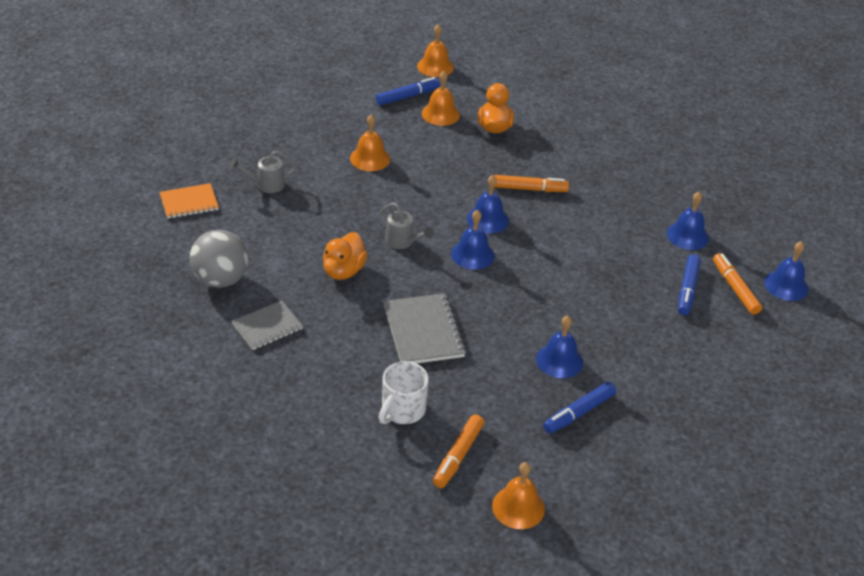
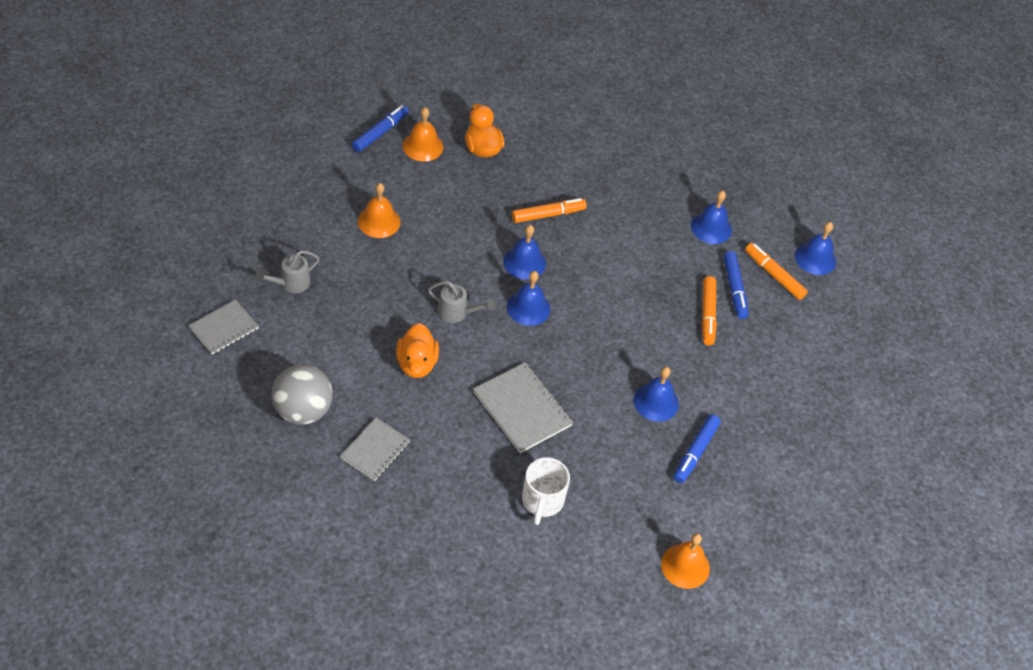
camera: 25 degrees left, 10 degrees up
(189, 203) = (224, 328): orange notebook -> grey notebook
(435, 66) = (390, 86): orange bell -> none
(458, 456) = (612, 532): orange marker -> orange marker (707, 314)

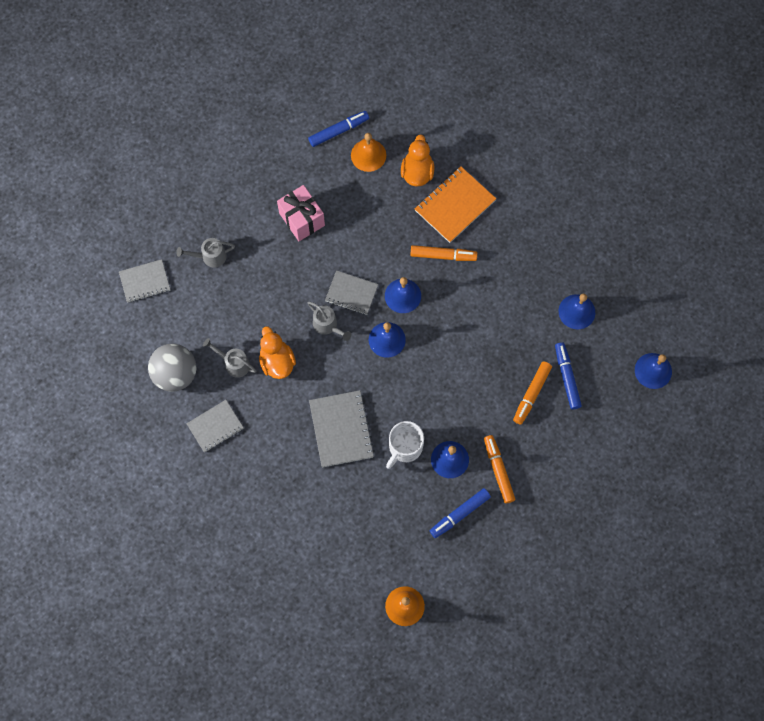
camera: 30 degrees right, 20 degrees up
(367, 380) = (234, 363): none -> grey watering can
(379, 221) = (302, 219): orange bell -> pink gift
(416, 364) = (277, 361): orange duck -> orange duck turned 135 degrees clockwise
(468, 275) = (351, 293): none -> grey notebook
(537, 167) = (455, 205): none -> orange notebook
(542, 501) = (321, 513): white mug -> white mug (404, 447)
(734, 289) = (567, 377): blue marker -> blue marker turned 150 degrees clockwise
(774, 275) = (608, 375): orange marker -> orange marker (498, 470)

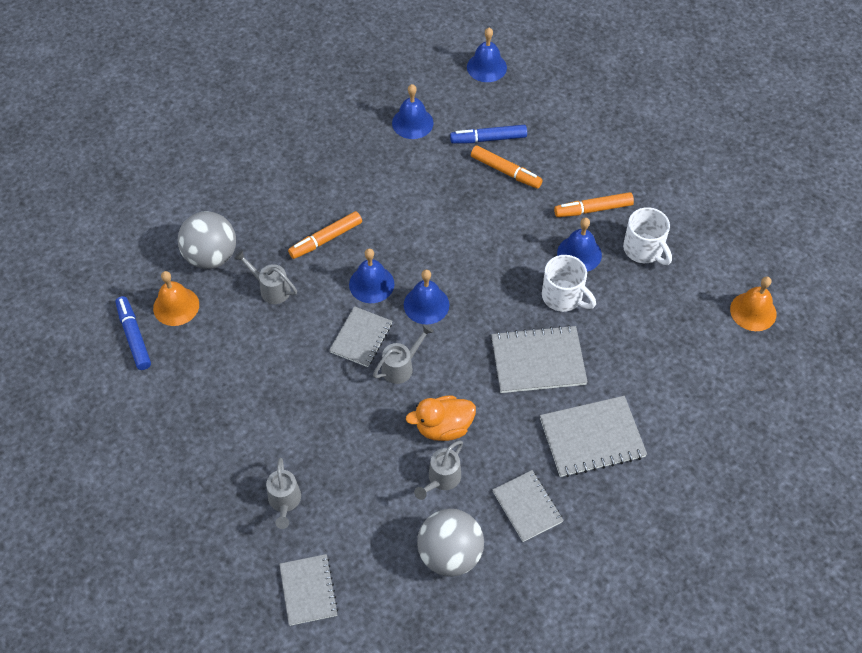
camera: 85 degrees left, 15 degrees down
(275, 473) = (592, 438): none -> grey notebook
(302, 219) = (250, 387): pink gift -> none
(391, 221) = (271, 289): none -> grey watering can
(417, 172) = (211, 256): orange duck -> grey ball
(443, 255) = (326, 239): orange marker -> orange marker turned 135 degrees counterclockwise
(455, 205) = (263, 222): orange notebook -> none
(459, 514) = (644, 250): blue marker -> white mug

